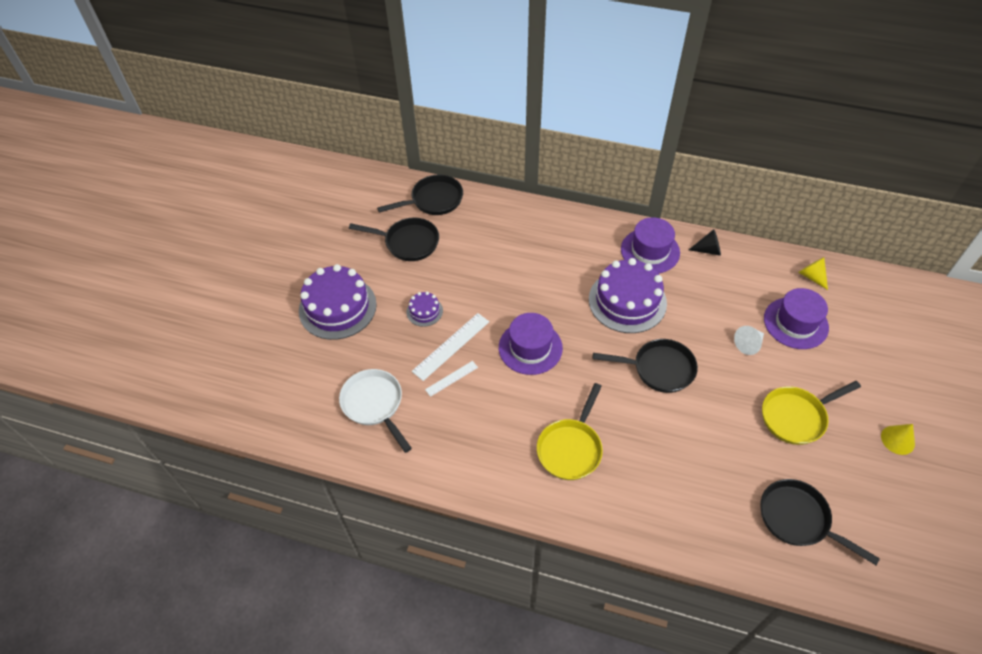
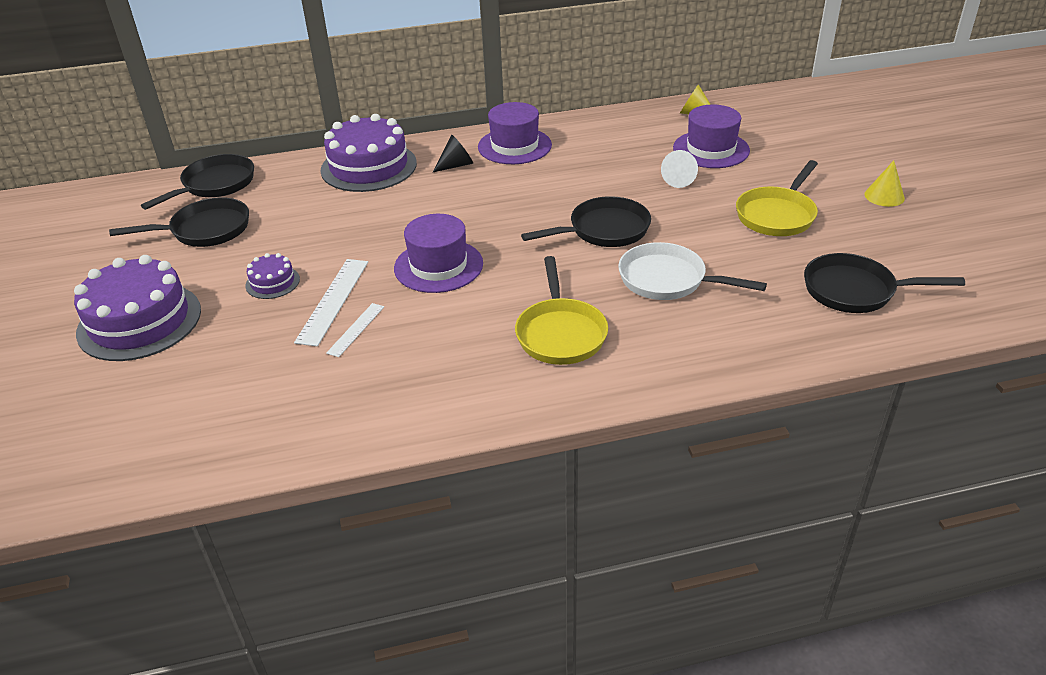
camera: 30 degrees left, 15 degrees down
(374, 405) = (262, 395): white pan -> white pan (668, 280)
(627, 301) = (522, 191): purple cake -> purple cake (368, 166)
(708, 250) = (576, 127): black cone -> black cone (456, 165)

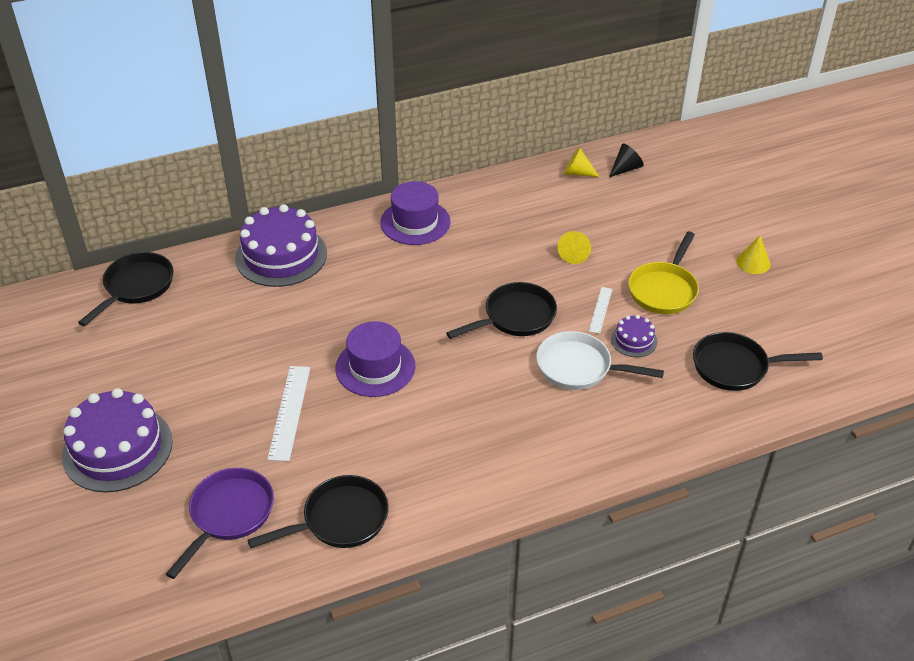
camera: 10 degrees left, 5 degrees up
(205, 230) = (144, 342): black pan -> black pan (340, 520)
(233, 393) = (229, 515): none -> purple pan
(272, 282) = (228, 396): purple cake -> purple cake (634, 340)
(356, 329) = (318, 441): white ruler -> white ruler (600, 310)
(456, 165) = (365, 249): black cone -> black cone (626, 169)
(560, 333) = (496, 430): yellow pan -> none
(680, 179) = (574, 254): white cone -> yellow cone
(711, 149) = (597, 216): purple hat -> none

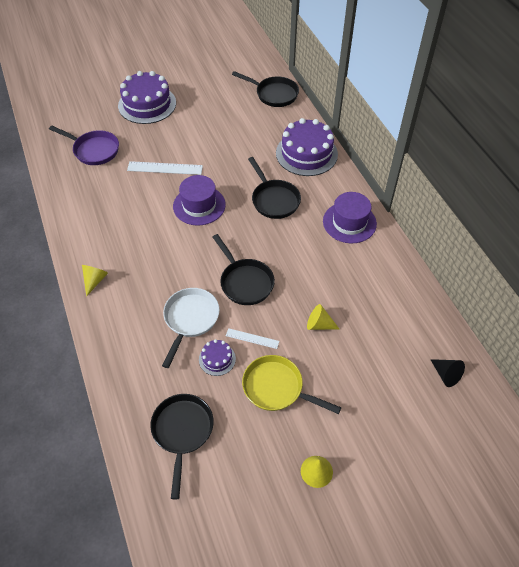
camera: 90 degrees right, 10 degrees up
(340, 520) = (80, 195): black pan -> black pan (274, 200)
(577, 173) = (432, 334): yellow cone -> yellow cone (95, 280)

